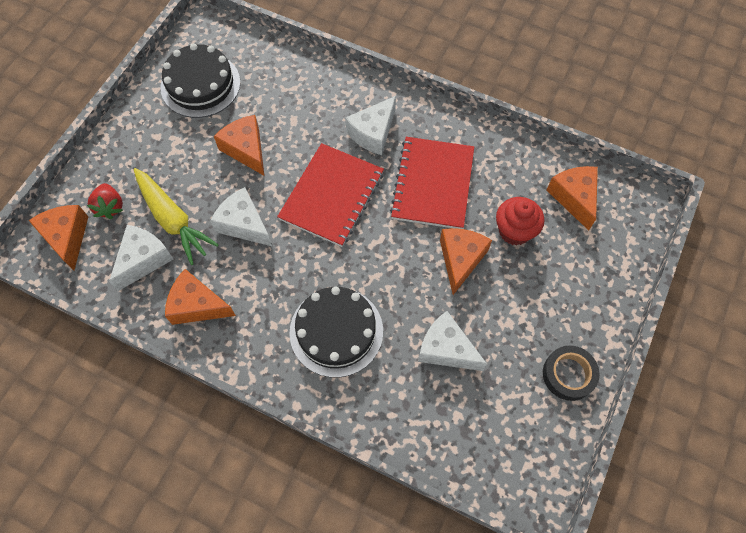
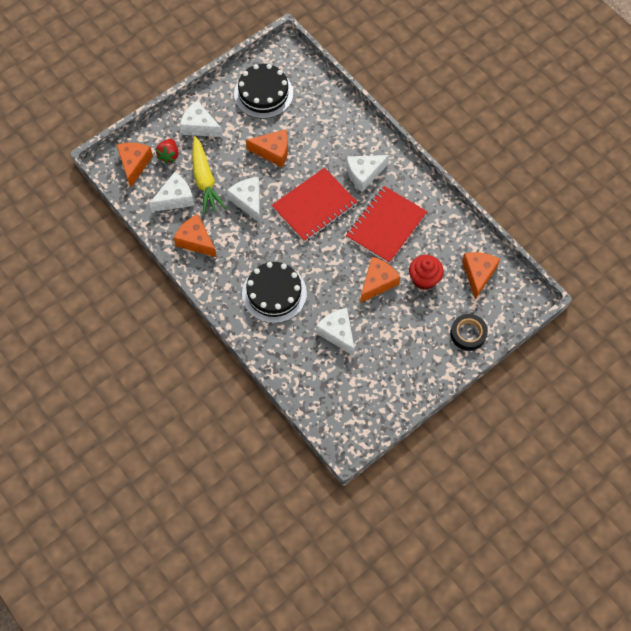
camera: 25 degrees right, 0 degrees up
(136, 155) = (199, 126): none -> white cheese
(246, 149) = (273, 151): orange cheese -> orange cheese turned 105 degrees clockwise
(568, 374) = (407, 382): black tape -> black tape (468, 334)

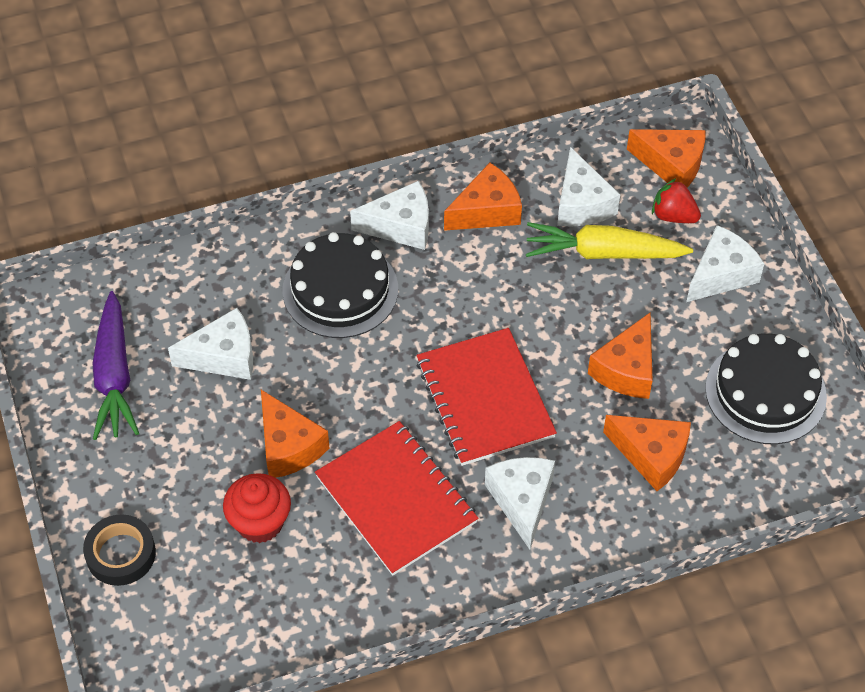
camera: 110 degrees right, 10 degrees down
(248, 201) = (534, 303): white cheese -> white cheese (401, 226)
(371, 382) = (114, 375): none -> purple carrot
(478, 274) = (227, 618): orange cheese -> orange cheese (651, 455)

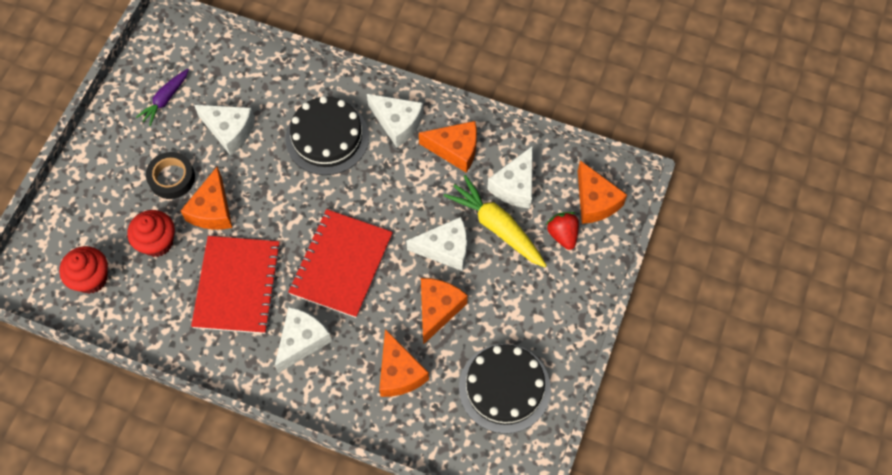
camera: 40 degrees right, 10 degrees up
(114, 375) = (165, 99): purple carrot -> purple carrot, size x0.61
(121, 554) = (76, 204): black tape -> black tape (171, 178)
(222, 614) = (91, 278): none -> red cupcake
(626, 369) = (438, 309): orange cheese -> orange cheese turned 135 degrees clockwise
(721, 274) = (553, 294): white cheese -> white cheese (445, 249)

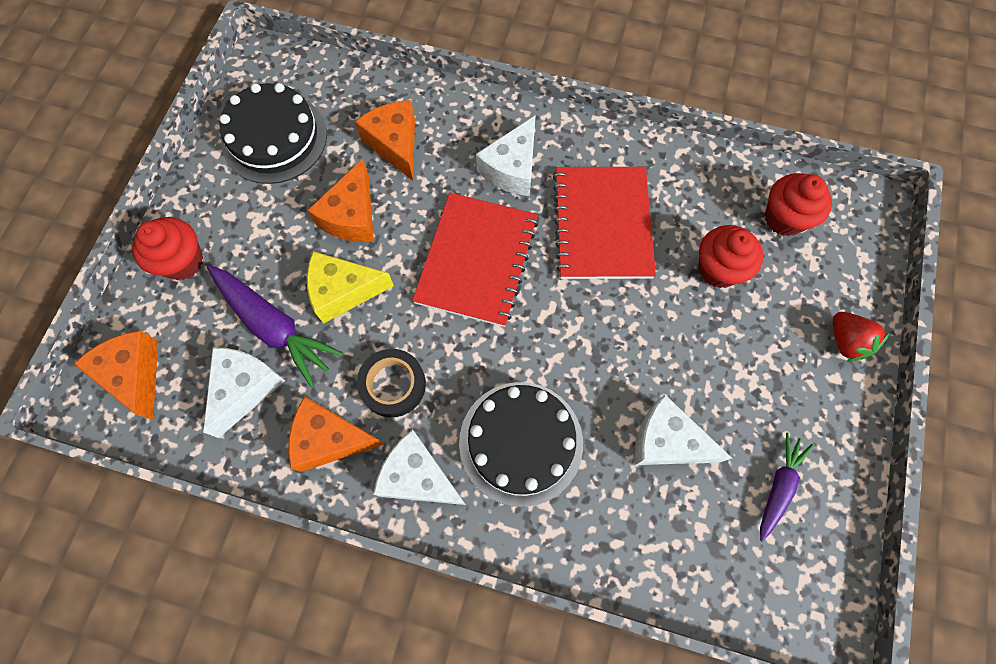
camera: 175 degrees right, 5 degrees up
(171, 178) = (728, 359): black tape -> black tape (393, 385)
(212, 210) = (659, 318): orange cheese -> none
(445, 249) = (343, 291): white cheese -> yellow cheese
(497, 227) = (273, 326): yellow carrot -> purple carrot
(562, 235) = (186, 323): red strawberry -> red strawberry (846, 342)
(571, 282) = (183, 261): none -> red cupcake

